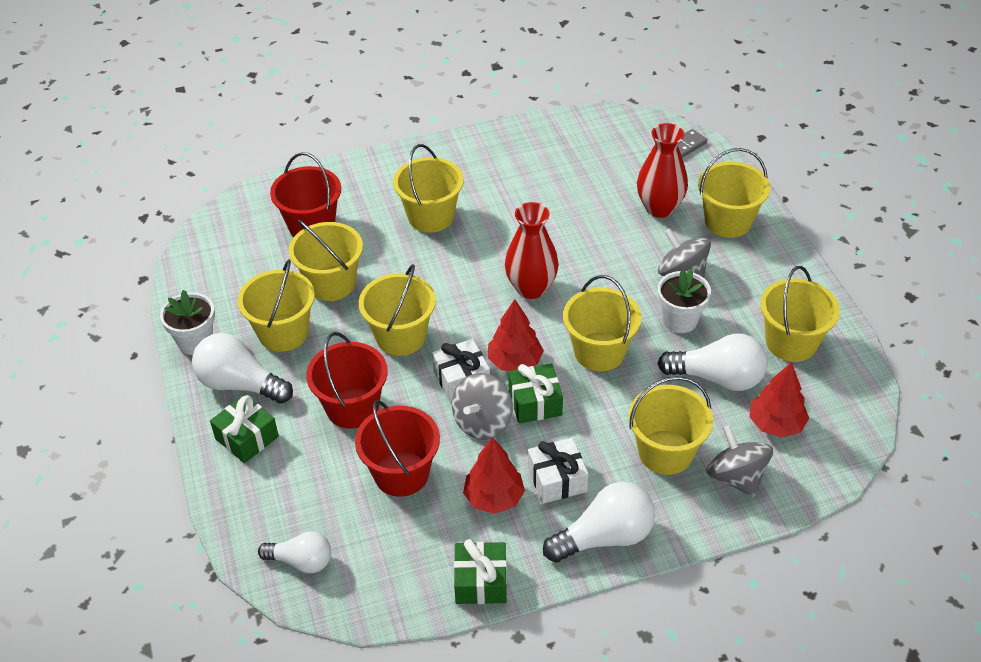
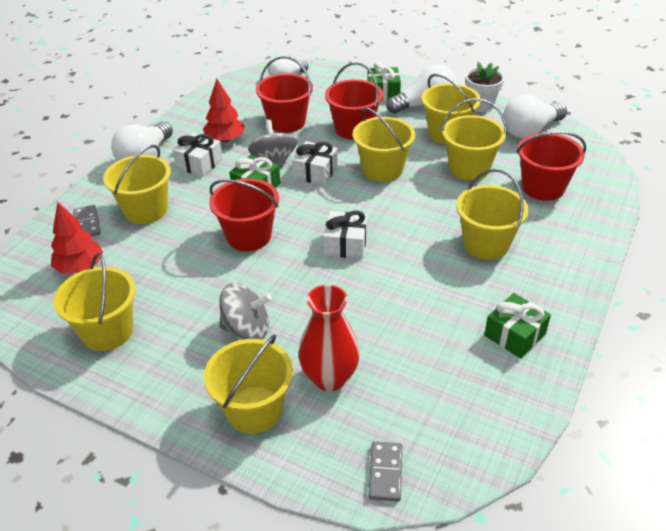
camera: 135 degrees right, 5 degrees down
(481, 581) = (192, 112): green gift -> green gift (514, 335)
(515, 361) = (296, 198): red tree -> none
(531, 288) = (345, 244): red vase -> white gift
(599, 352) = (249, 236): yellow bucket -> red bucket
(680, 320) = (212, 292): white flower pot -> none
(718, 378) = (147, 271): white light bulb -> white light bulb (530, 131)
(736, 477) = (87, 223): grey spinning top -> grey domino

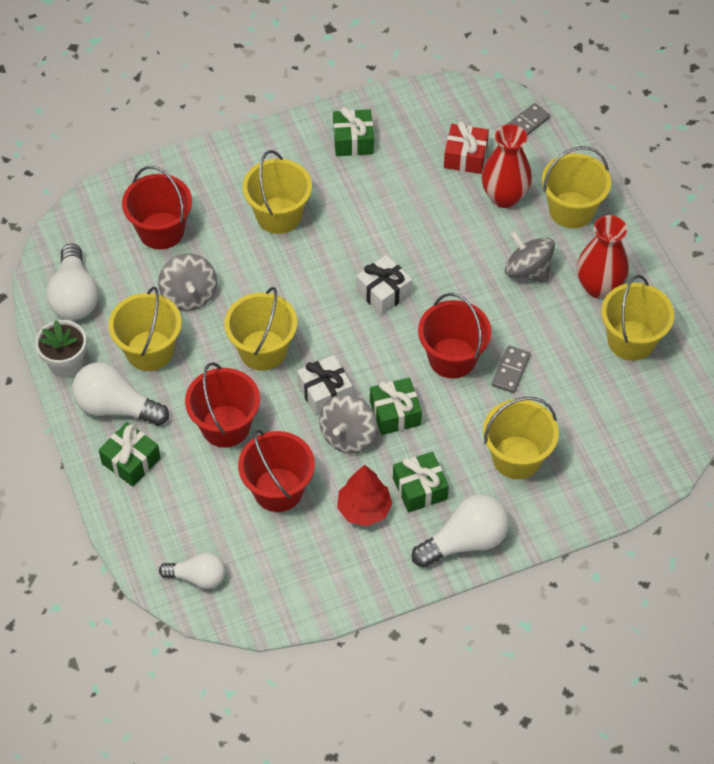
camera: 140 degrees left, 15 degrees up
(80, 267) = (616, 425): red tree -> none
(87, 223) = (580, 478): grey domino -> grey domino (510, 370)
(170, 356) = (599, 286): none -> red vase
(199, 164) = (420, 488): white gift -> green gift
(405, 391) = (465, 156): none -> red gift
(469, 168) = (189, 295): yellow bucket -> grey spinning top
(530, 131) = (75, 296): white light bulb -> white light bulb turned 75 degrees clockwise

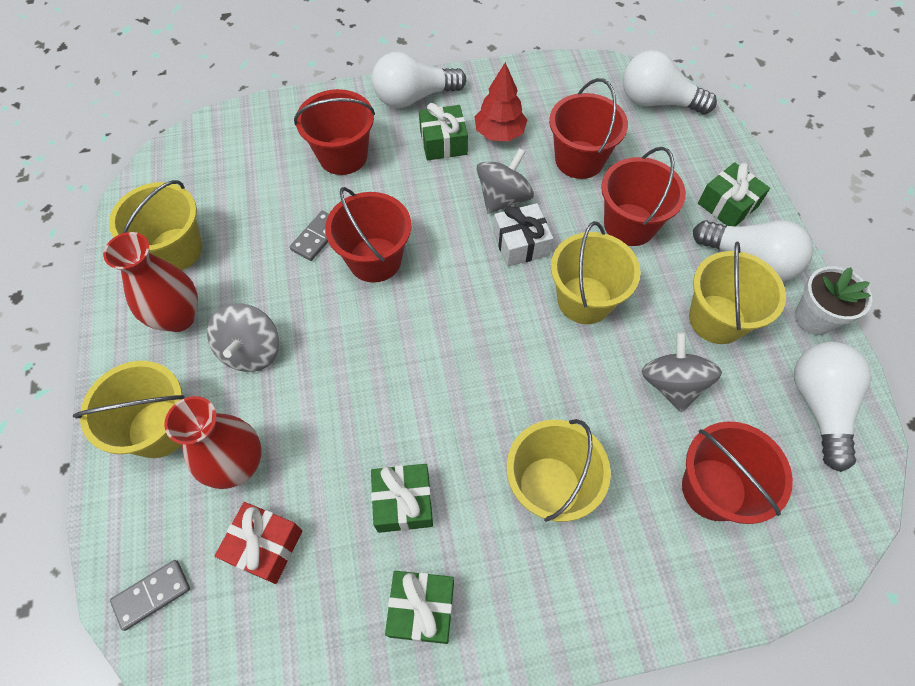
camera: 170 degrees left, 5 degrees up
(198, 577) = (657, 102): white light bulb -> white light bulb, size x1.55
(383, 292) = (432, 350): white gift -> none
(395, 413) = (451, 212): green gift -> green gift (403, 502)
(516, 457) = (343, 156): yellow bucket -> red bucket
(527, 271) = (251, 351): grey spinning top -> grey spinning top turned 45 degrees clockwise

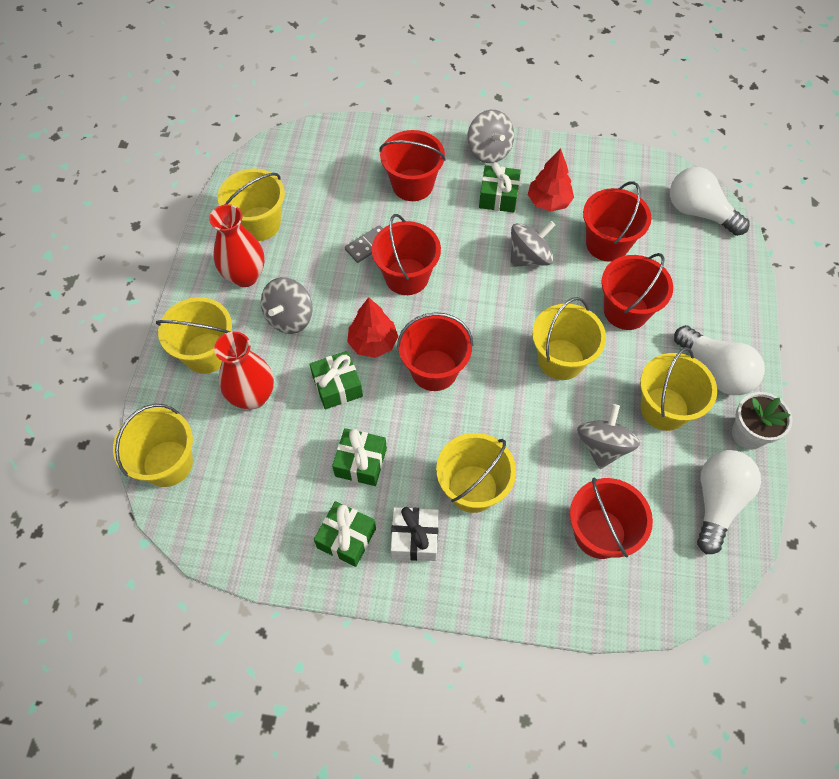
camera: 20 degrees right, 0 degrees up
(152, 594) = (168, 463): grey domino -> yellow bucket
(265, 546) = (253, 458): red gift -> none
(364, 349) = (373, 343): none -> red tree
(414, 97) = (489, 151): white light bulb -> grey spinning top
(448, 358) = (434, 370): none -> red bucket
(520, 244) = (528, 299): white gift -> white gift (415, 538)
(727, 205) = (719, 319): green gift -> green gift (337, 386)

